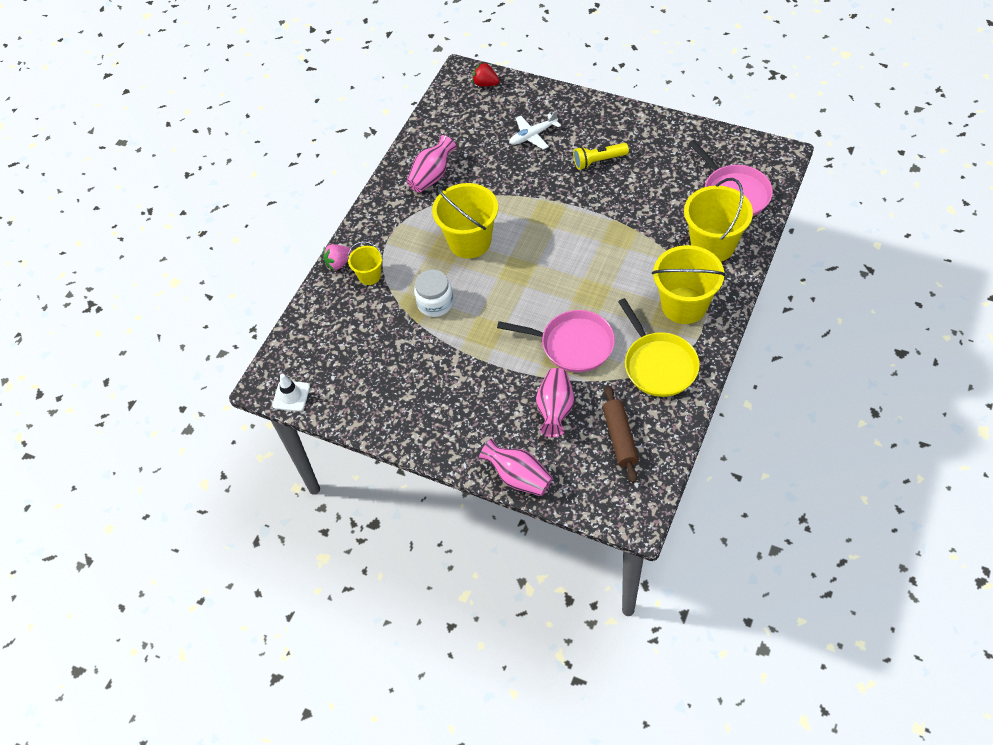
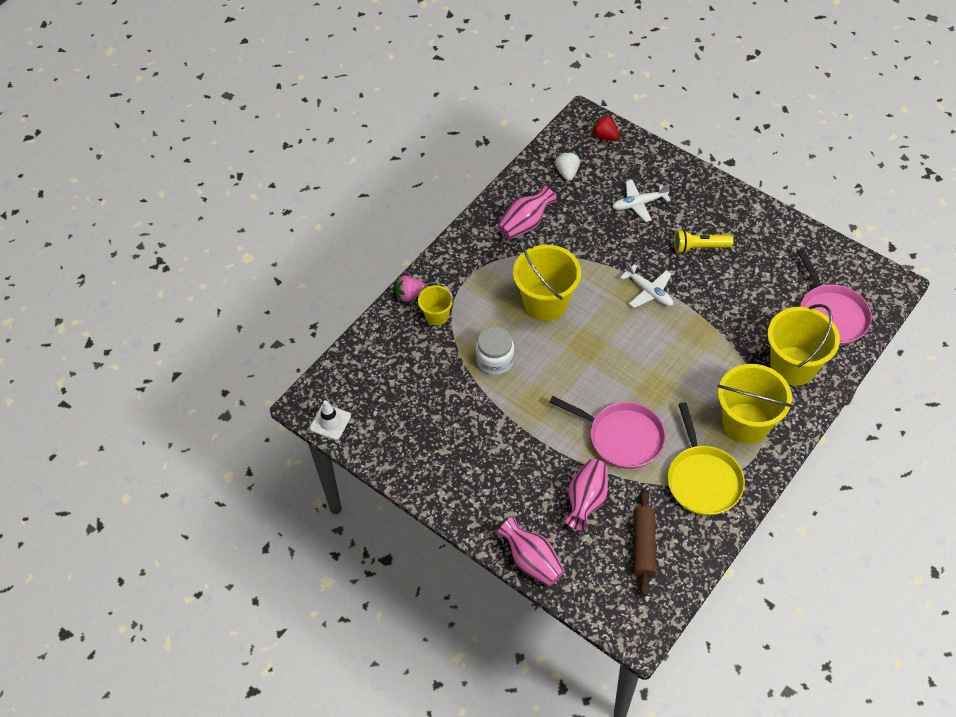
camera: 10 degrees right, 0 degrees up
(459, 123) = (567, 172): none -> white strawberry
(562, 210) = (649, 291): none -> white plane

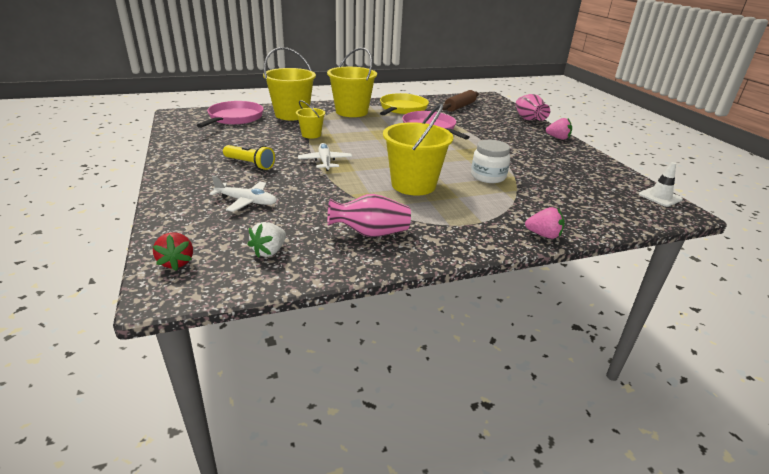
camera: 150 degrees left, 25 degrees down
(437, 315) = (523, 213): yellow bucket -> yellow bucket (311, 135)
(470, 515) = (558, 138): none -> pink strawberry
(586, 500) = (477, 122): pink vase -> none

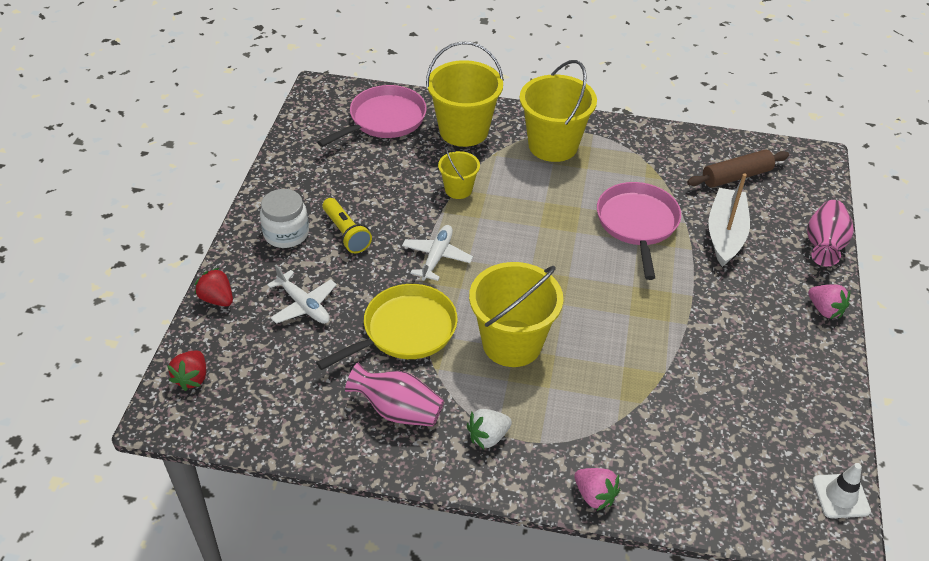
camera: 30 degrees right, 15 degrees up
(167, 214) = (217, 299): none -> red strawberry
(269, 251) = (281, 397): white strawberry -> white strawberry (488, 437)
(402, 109) = (636, 157): yellow pan -> yellow pan (405, 330)
(479, 124) = (725, 234): none -> white boat
(488, 176) = (626, 361): white jar -> white jar (286, 233)

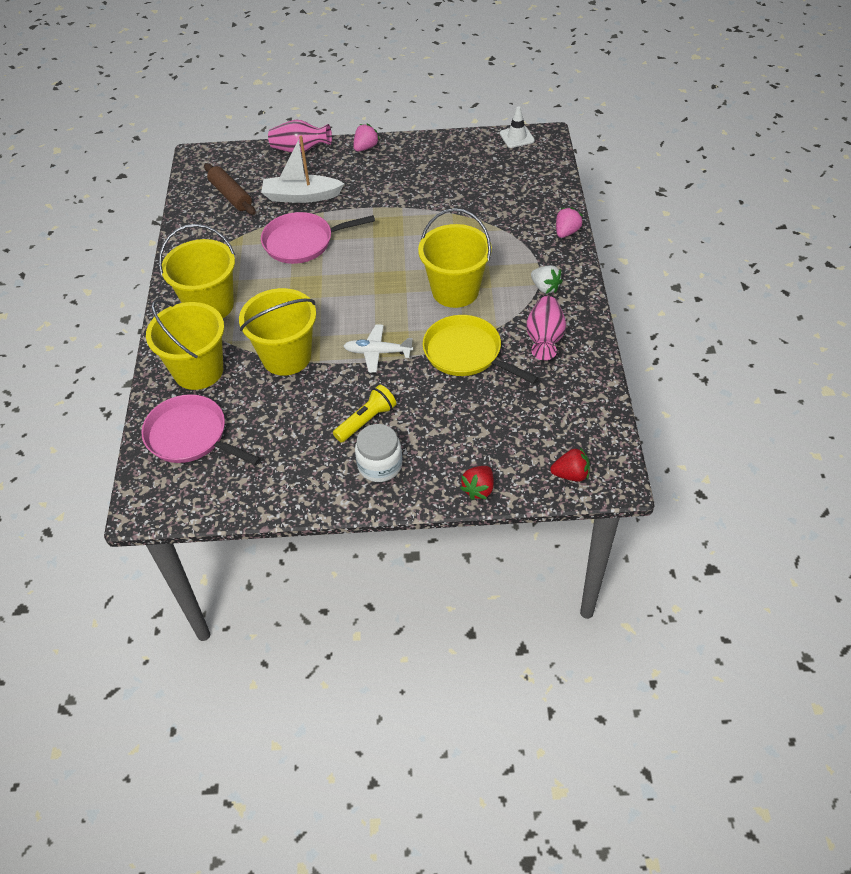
camera: 100 degrees left, 5 degrees up
(304, 305) = (463, 425): white plane -> none
(458, 189) = (286, 357): yellow bucket -> yellow bucket, size x1.90

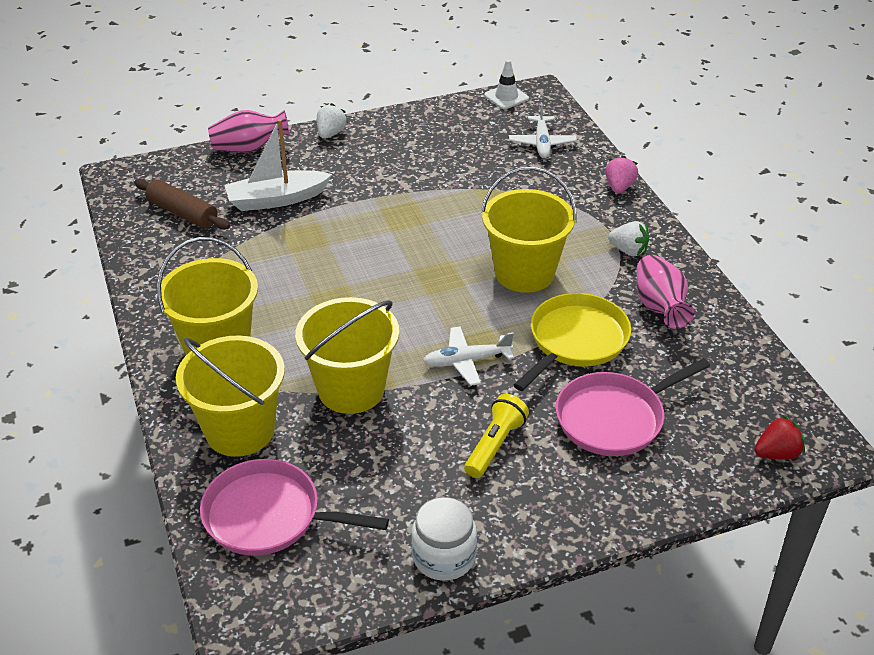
camera: 20 degrees left, 10 degrees down
(302, 242) = (304, 251): pink pan -> pink pan (614, 418)
(365, 147) = (331, 134): pink strawberry -> white strawberry
(380, 465) = (540, 495): white jar -> white jar (444, 556)
(466, 353) = (575, 340): yellow pan -> yellow pan turned 105 degrees clockwise
(479, 489) = (678, 496): red strawberry -> none
(525, 183) = (542, 143): none -> white plane

